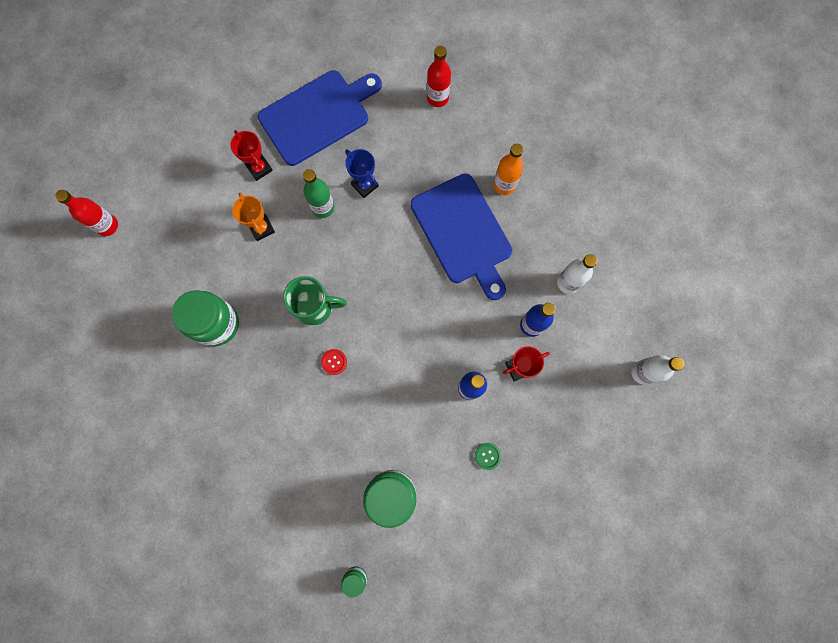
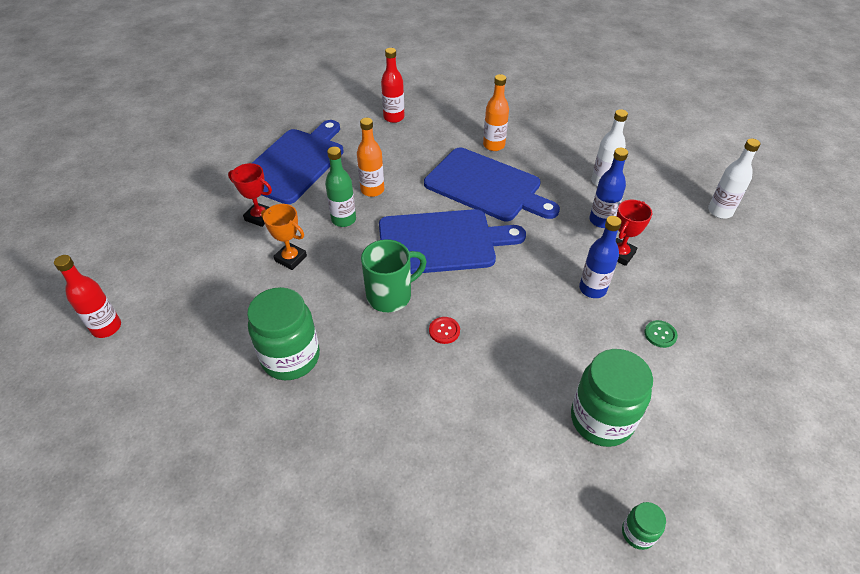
camera: 30 degrees left, 30 degrees down
(365, 185) = (372, 190): blue trophy -> orange bottle
(385, 275) = (441, 242): none -> blue cutting board

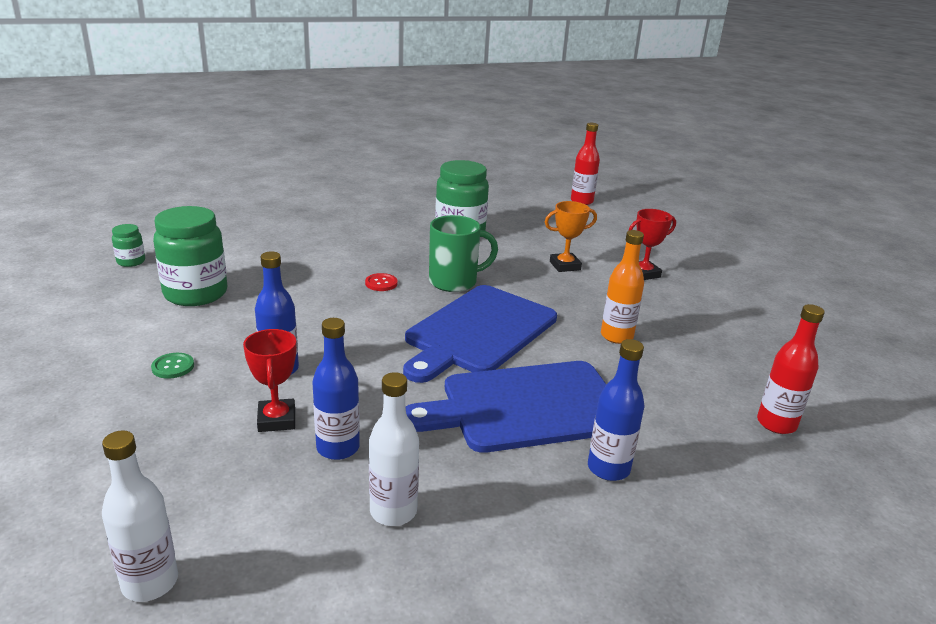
camera: 130 degrees right, 20 degrees down
(294, 163) = (723, 318): blue cutting board -> none
(343, 219) = (586, 304): green bottle -> none
(390, 295) = (455, 282): green mug -> green mug turned 120 degrees counterclockwise
(494, 145) = (608, 468): orange bottle -> blue bottle

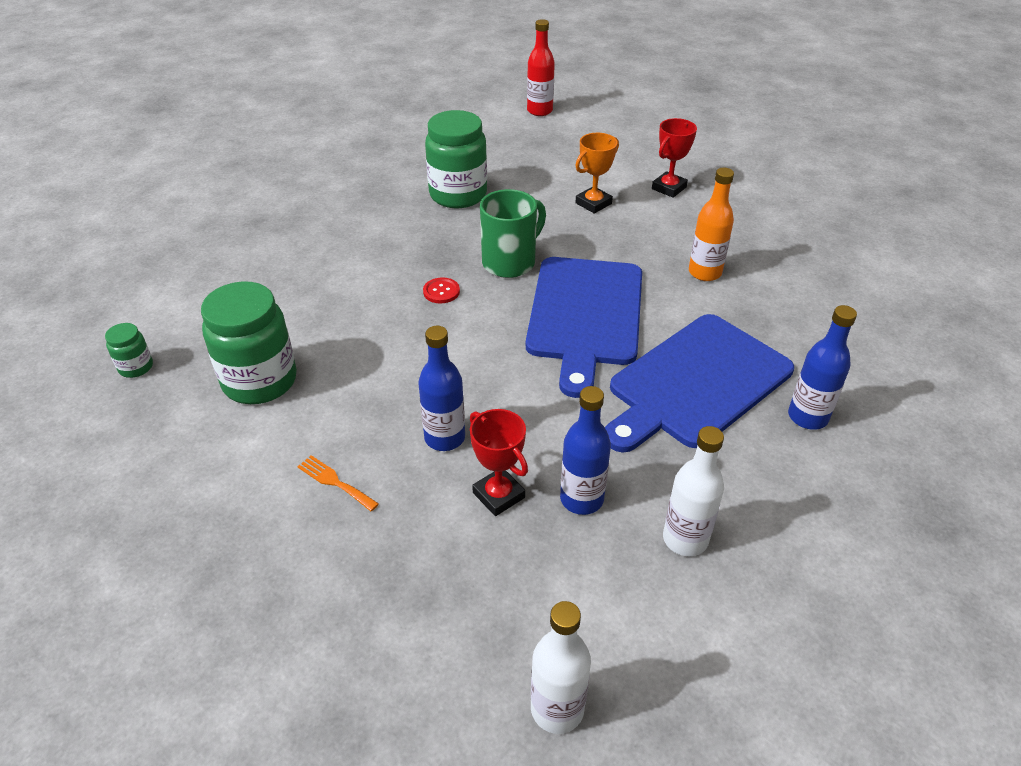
camera: 25 degrees left, 15 degrees up
(173, 367) = (335, 482): green button -> orange fork
(776, 424) = (889, 316): red bottle -> none

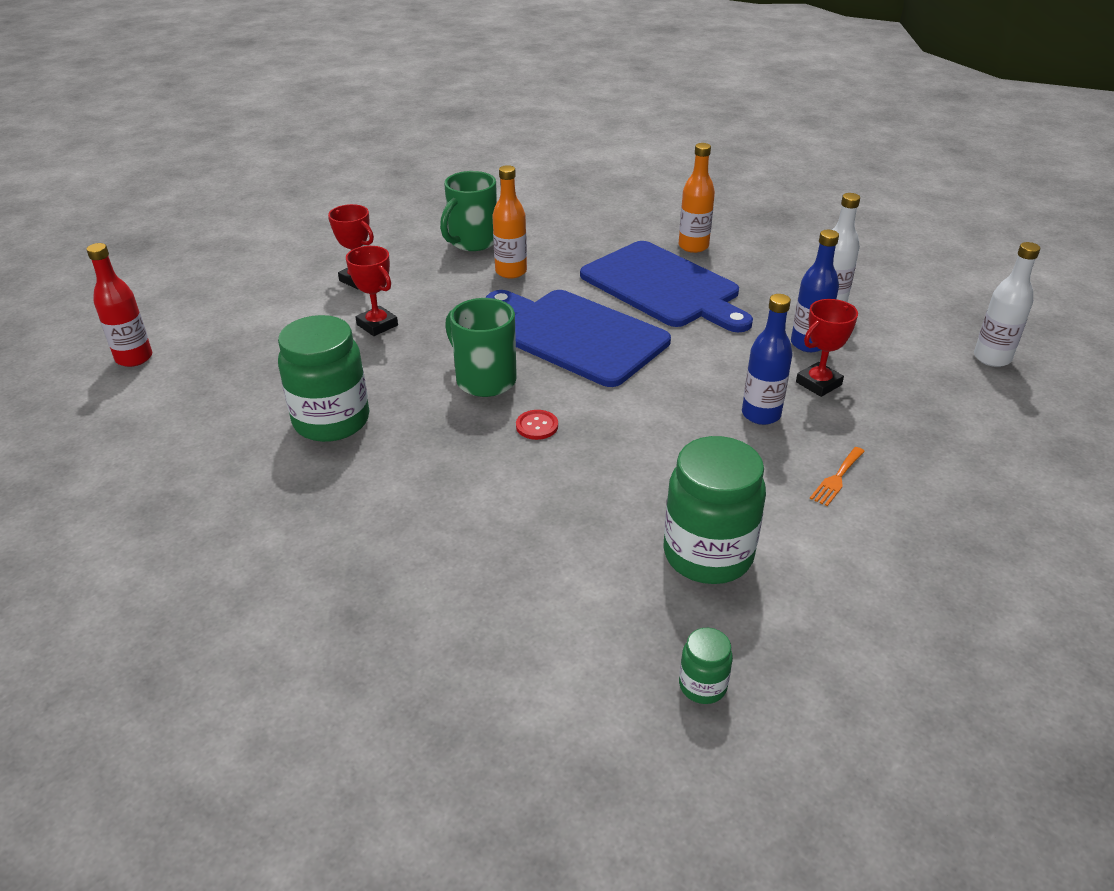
camera: 90 degrees left, 5 degrees down
(585, 315) = (576, 335): blue cutting board -> blue cutting board turned 150 degrees counterclockwise
(593, 203) = (377, 325): orange trophy -> red trophy
(762, 246) = (472, 242): none -> green mug
(807, 417) = (693, 246): blue bottle -> orange bottle

